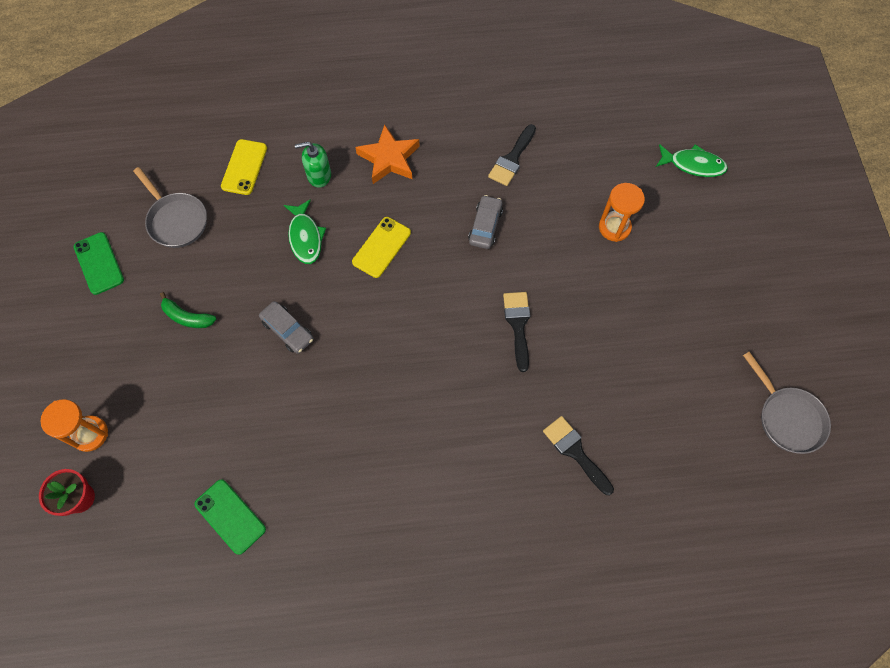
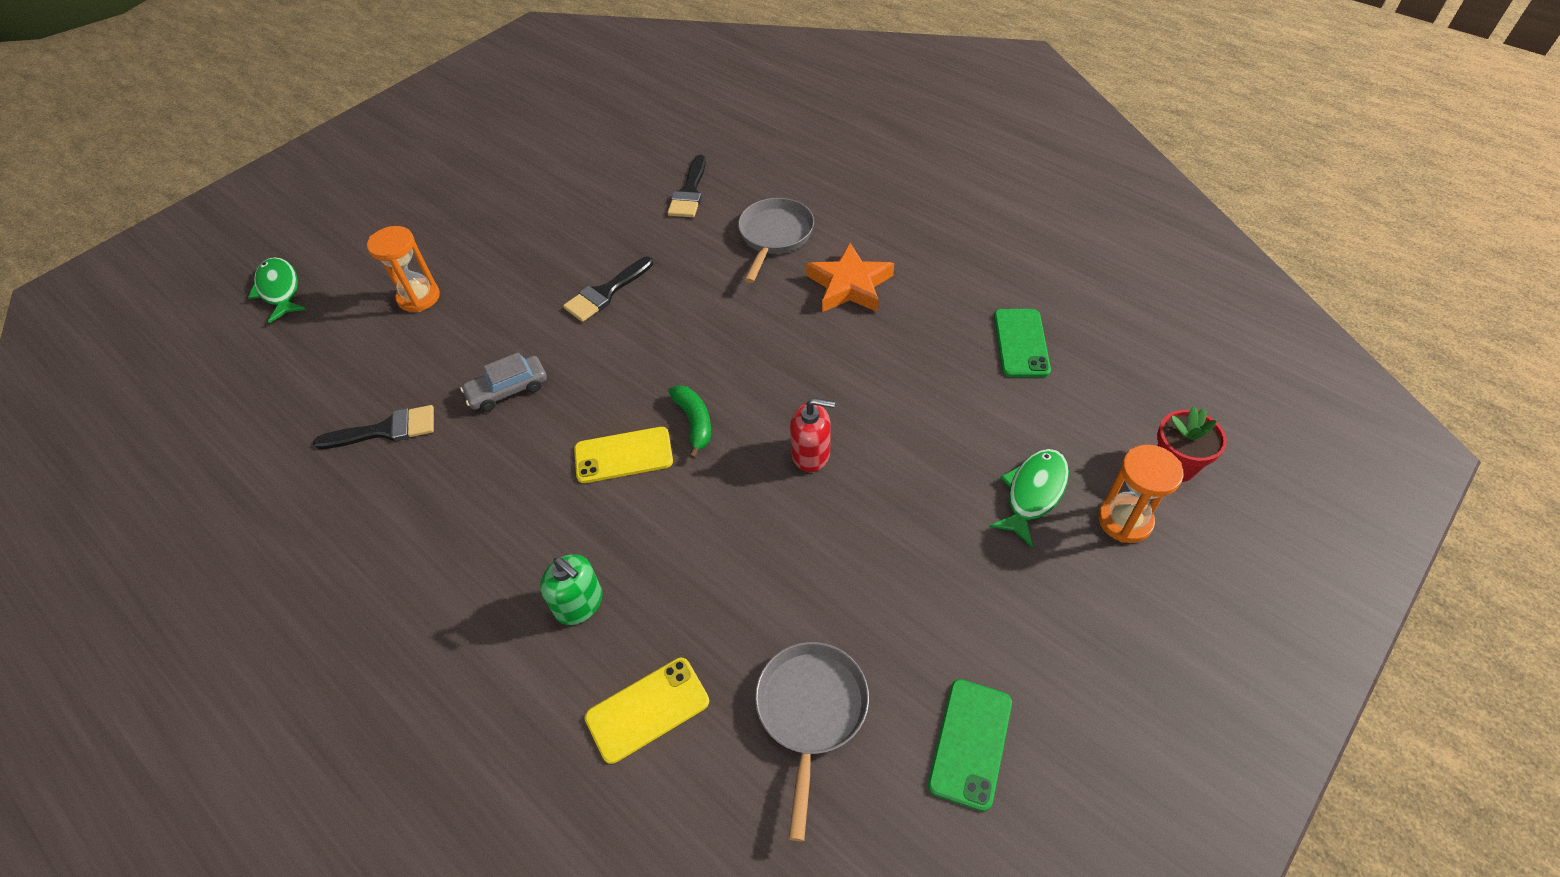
camera: 130 degrees left, 15 degrees down
(187, 317) = (908, 561): green banana -> green banana (694, 422)
(287, 330) = (811, 453): grey car -> red soap dispenser
(305, 237) = (683, 538): green fish -> green fish (1033, 493)
(389, 158) = (484, 548): orange star -> orange star (849, 285)
(787, 418) = (531, 115): grey pan -> grey pan (774, 236)

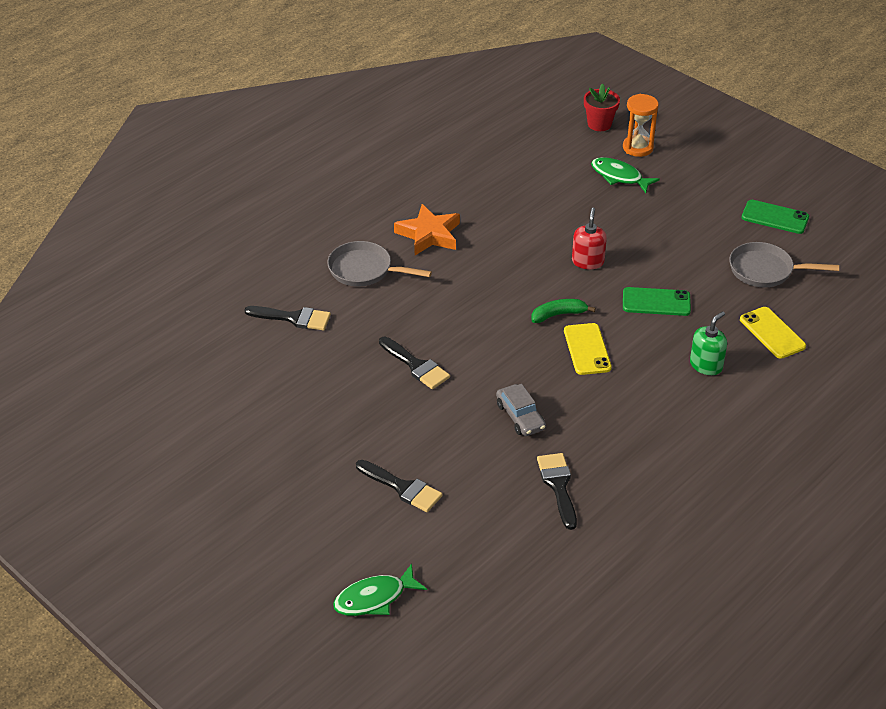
camera: 90 degrees left, 10 degrees down
(419, 297) = (403, 488): orange hourglass -> black brush
(1021, 343) = (497, 165): green phone -> green phone (656, 302)

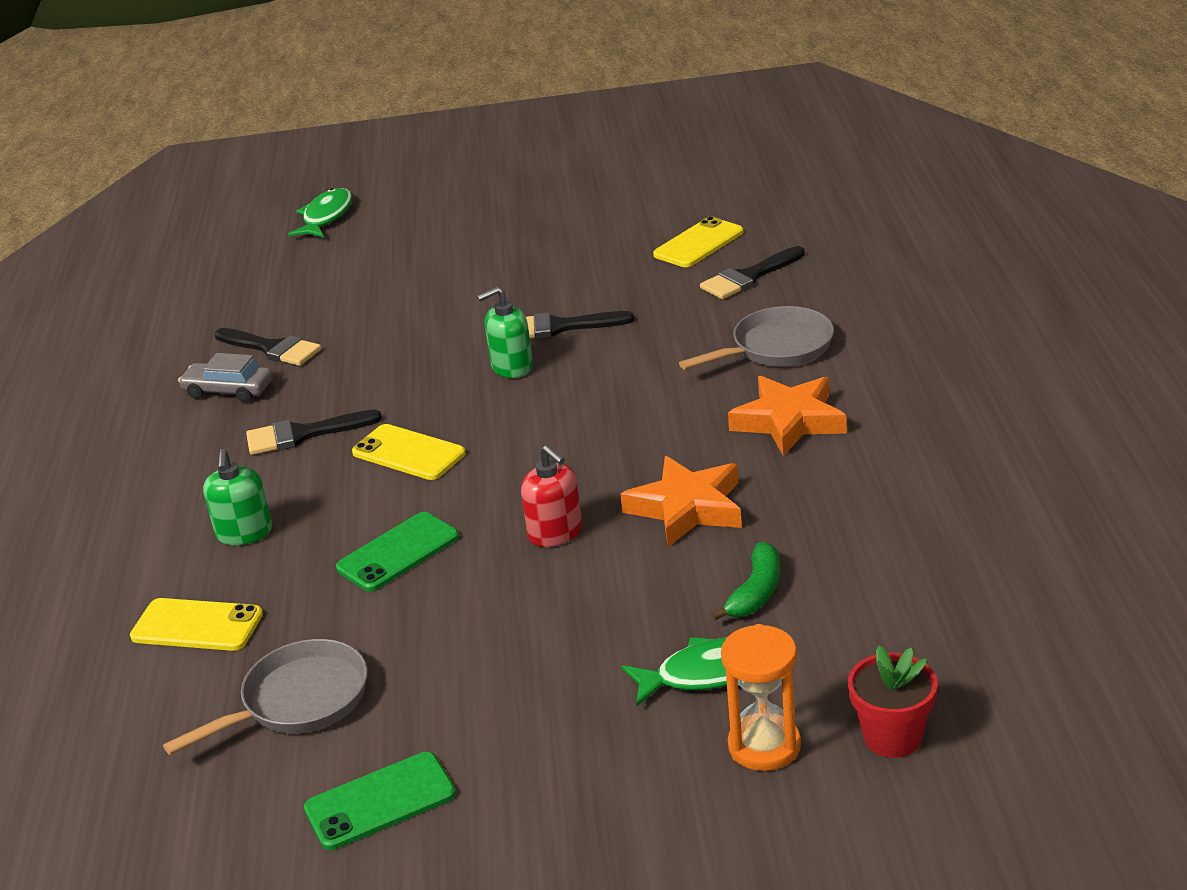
camera: 135 degrees right, 10 degrees down
(266, 361) = (698, 243): none -> yellow phone
(403, 488) = (413, 265): black brush -> black brush (303, 434)
(474, 360) = (512, 367): none -> green soap dispenser
(520, 416) = (388, 363): grey car -> grey car (228, 390)
(528, 232) = (687, 508): none -> orange star
(558, 315) = (494, 459): green banana -> green banana (756, 592)

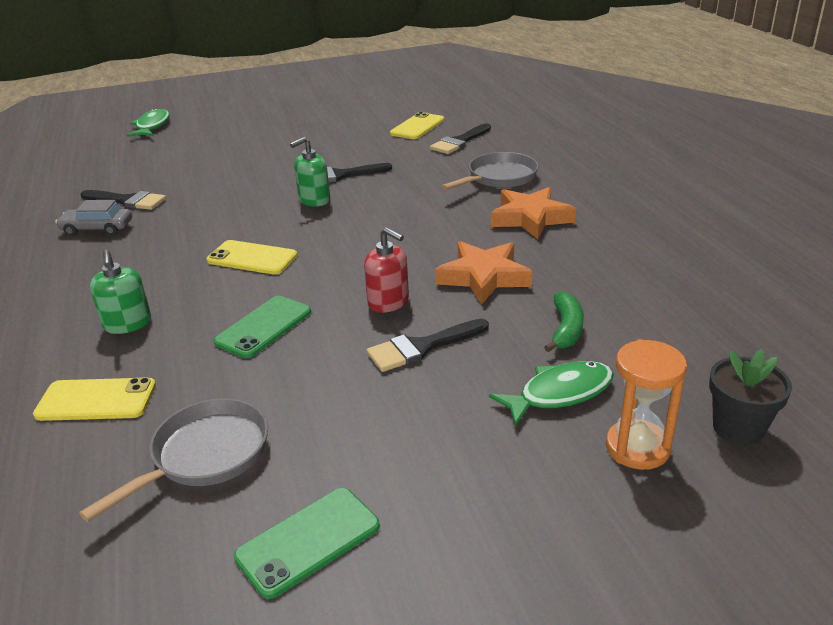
camera: 15 degrees left, 0 degrees up
(303, 434) = (163, 252): black brush -> black brush (421, 347)
(892, 737) = (738, 428): red flower pot -> black flower pot

